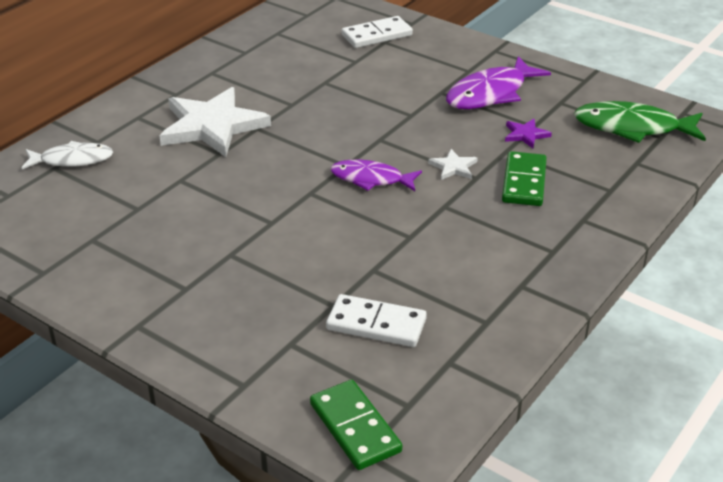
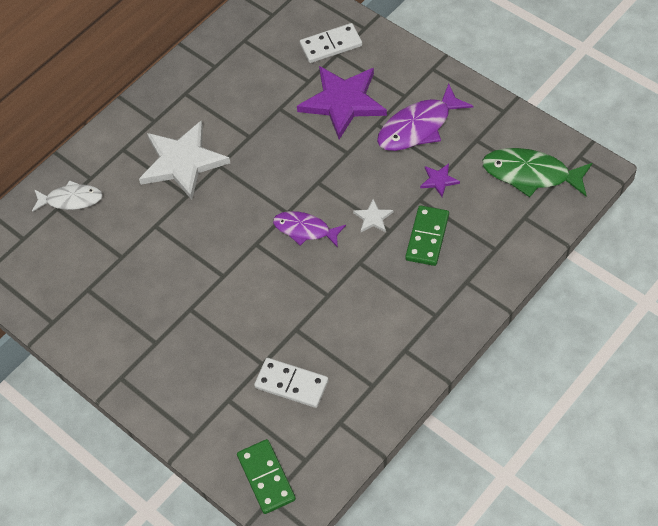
camera: 10 degrees right, 20 degrees up
(398, 76) = (343, 102): none -> purple star

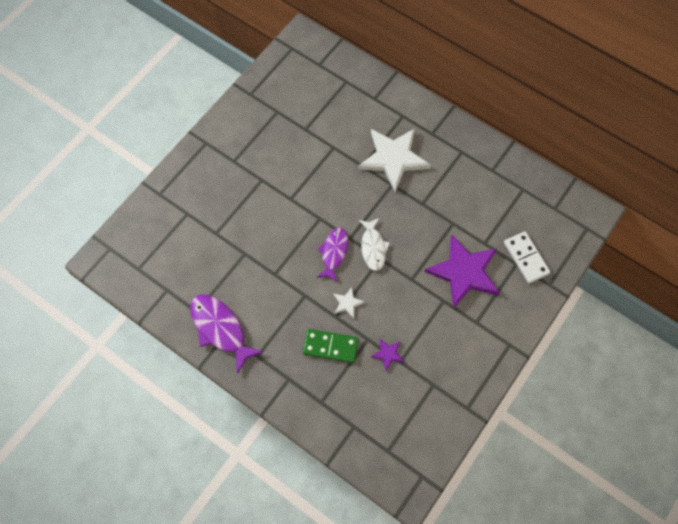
camera: 80 degrees right, 10 degrees up
(71, 200) = (354, 89): white fish -> white fish (373, 247)
(266, 478) = (126, 244): green domino -> none
(291, 384) = (199, 254): white domino -> none
(418, 127) = (443, 335): purple fish -> purple fish (220, 329)
(531, 174) = (399, 432): green fish -> none

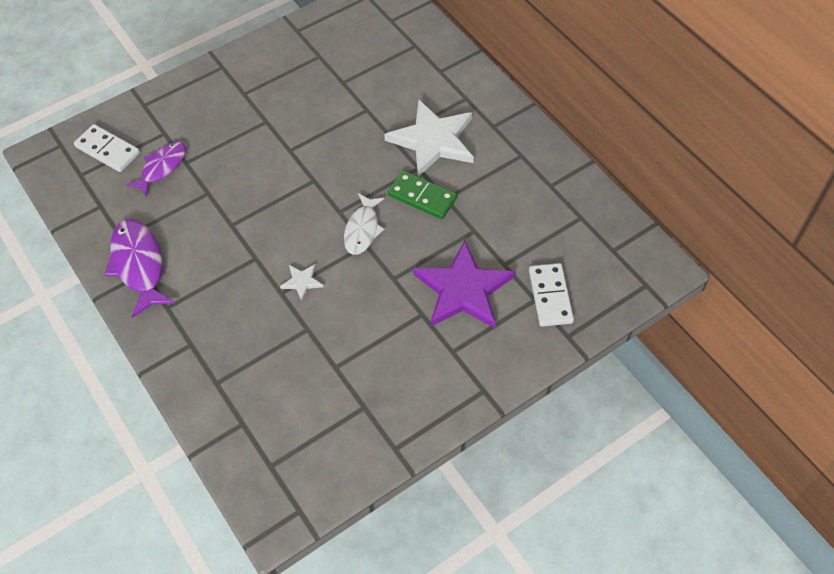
camera: 20 degrees right, 10 degrees down
(150, 241) = (108, 150): none -> white domino
(330, 346) = (258, 323): green domino -> green domino (422, 197)
(334, 253) = (312, 222): purple fish -> purple fish (162, 167)
(388, 354) = (324, 353): purple star -> none

